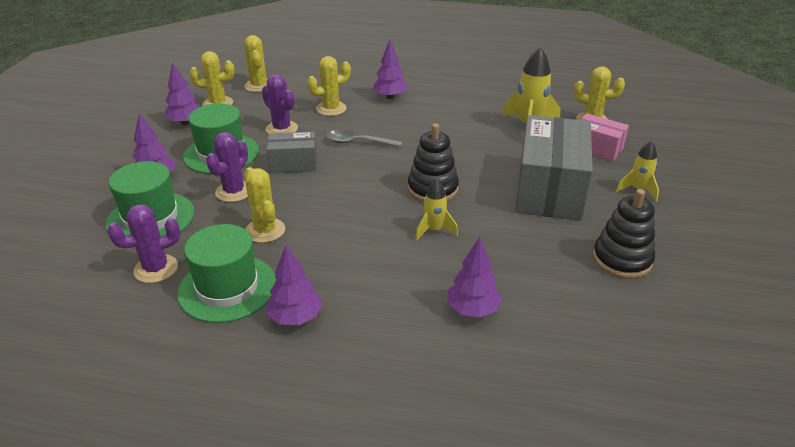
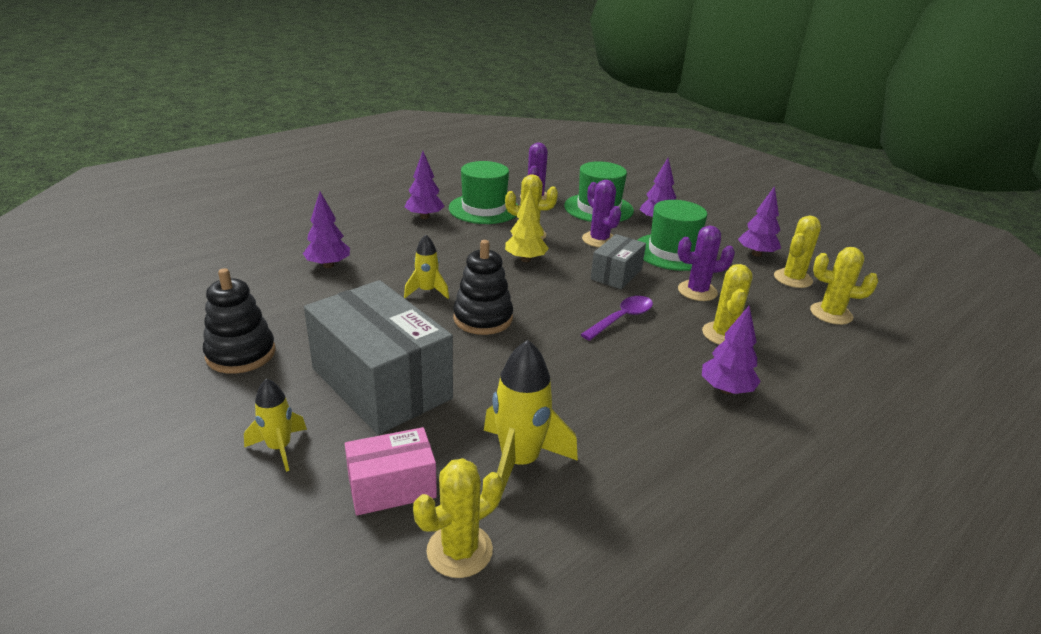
camera: 125 degrees right, 5 degrees down
(319, 211) = (525, 259): none -> yellow tree
(358, 142) = (621, 318): grey spoon -> purple spoon

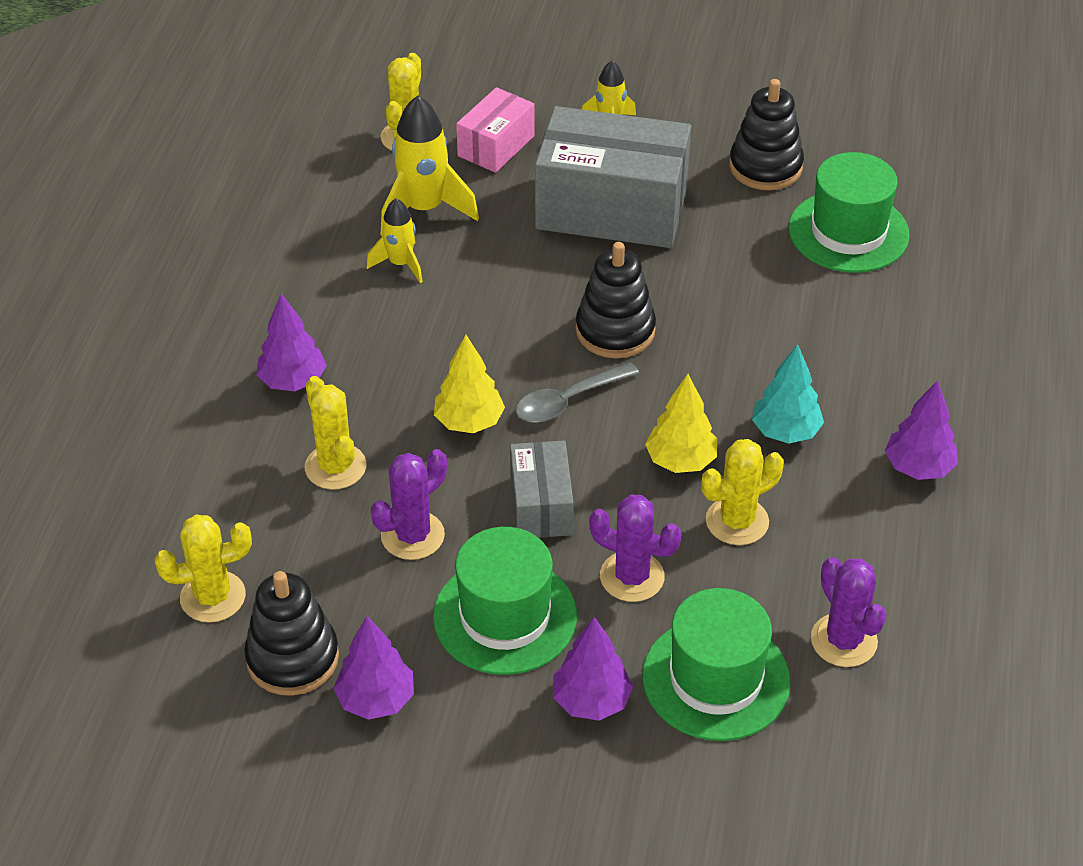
camera: 145 degrees right, 15 degrees up
(328, 265) = (876, 303): purple tree -> none
(427, 291) = (719, 332): yellow rocket -> yellow rocket (400, 264)
(460, 247) = (785, 431): none -> turquoise tree
(484, 209) = (873, 547): green hat -> green hat (848, 232)
(553, 302) = (568, 401): none -> grey spoon
(621, 318) = (469, 422): purple spoon -> yellow tree
(793, 279) = (292, 658): yellow cactus -> black stacking toy

